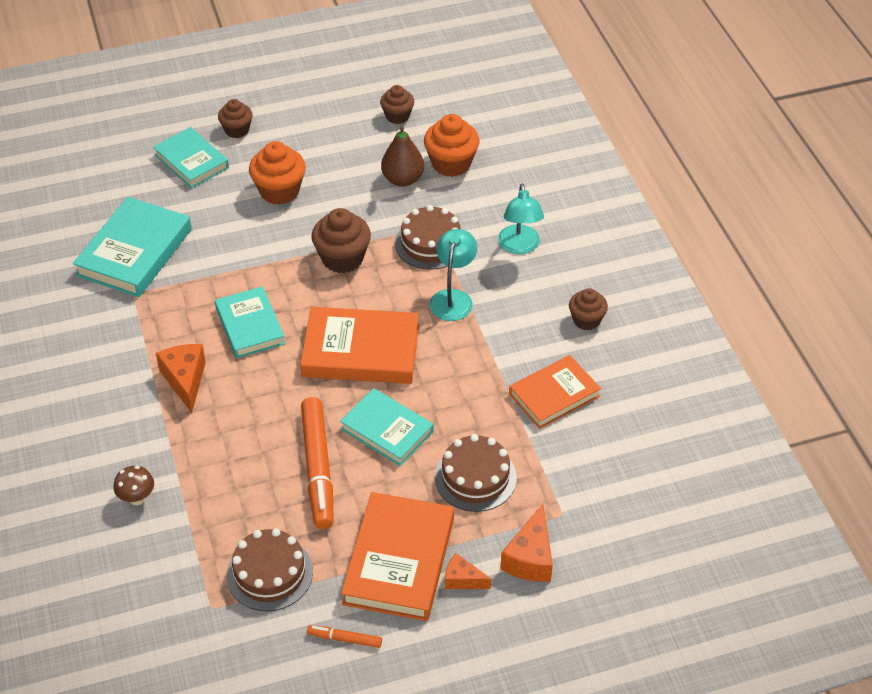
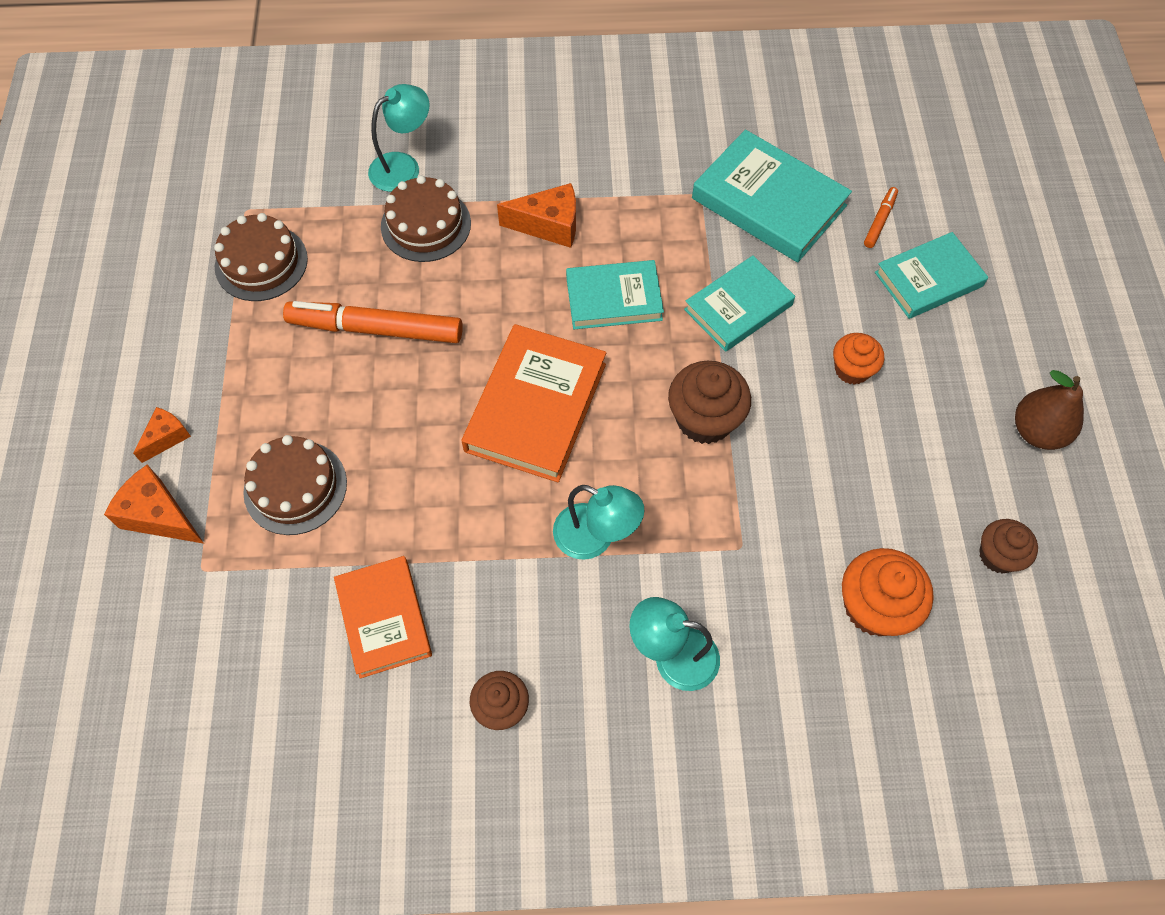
camera: 105 degrees right, 15 degrees up
(137, 498) = (403, 166): brown mushroom -> turquoise lamp
(237, 130) = (988, 340): brown cupcake -> none
(279, 191) = (852, 369): orange cupcake -> orange cupcake, size x0.64
(344, 639) = (153, 313): orange marker -> orange marker (879, 221)
(387, 430) = (402, 409): turquoise book -> turquoise book (738, 307)
(399, 561) = (220, 381): orange book -> none
(402, 179) = (849, 529): brown pear -> brown pear (1037, 431)
(430, 243) = (708, 535): brown cake -> brown cake (426, 225)

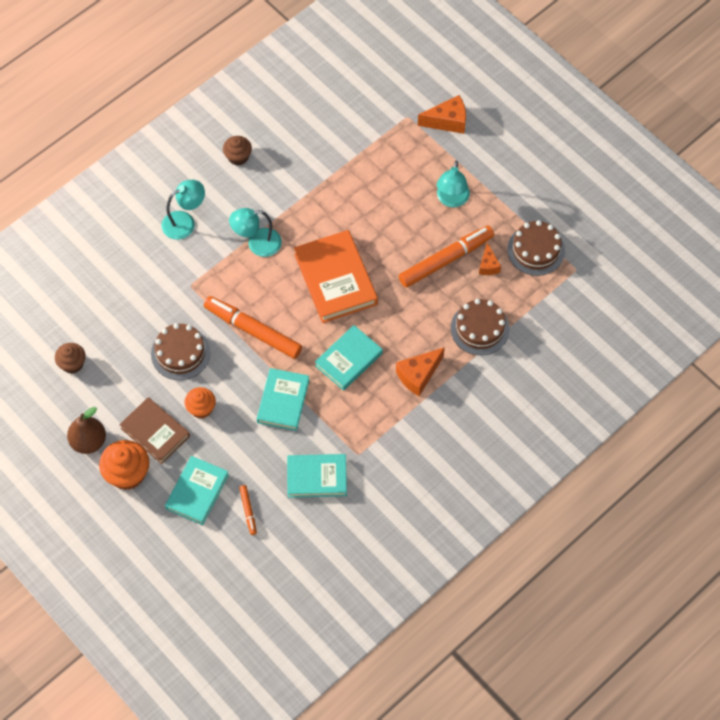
camera: 140 degrees right, 0 degrees up
(166, 437) = (482, 149): orange cheese -> orange cheese (488, 265)
(295, 487) = (405, 171): brown cake -> brown cake (180, 353)
(384, 618) = (315, 153): orange book -> none
(403, 166) = (526, 352): turquoise lamp -> turquoise lamp (451, 200)
(704, 419) = (253, 331): brown cupcake -> orange marker
(768, 202) = (317, 477): turquoise book -> turquoise book, size x0.67
(874, 606) = (114, 302): orange cupcake -> orange cupcake (127, 474)
(935, 382) = (155, 432): none -> brown book

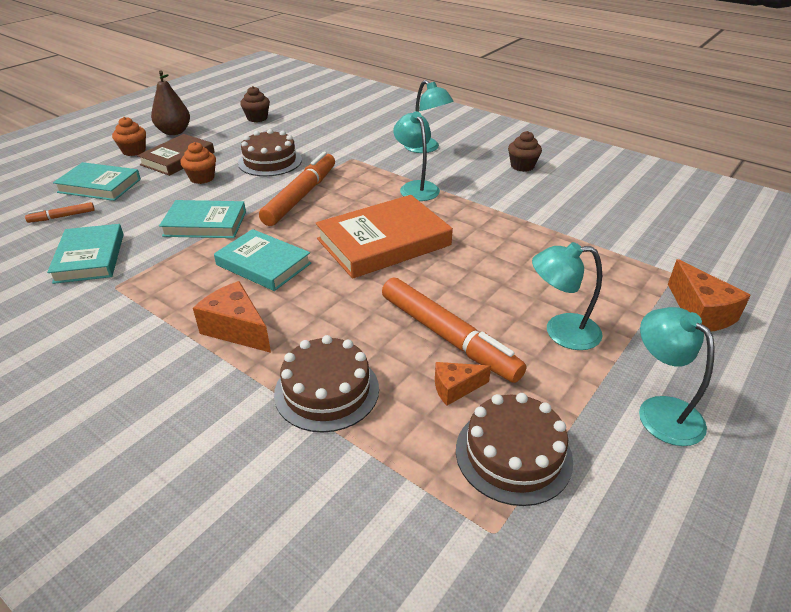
camera: 80 degrees right, 25 degrees down
(127, 474) = (134, 151): orange cupcake -> orange cupcake, size x0.64
(519, 176) = (660, 410): none -> turquoise lamp

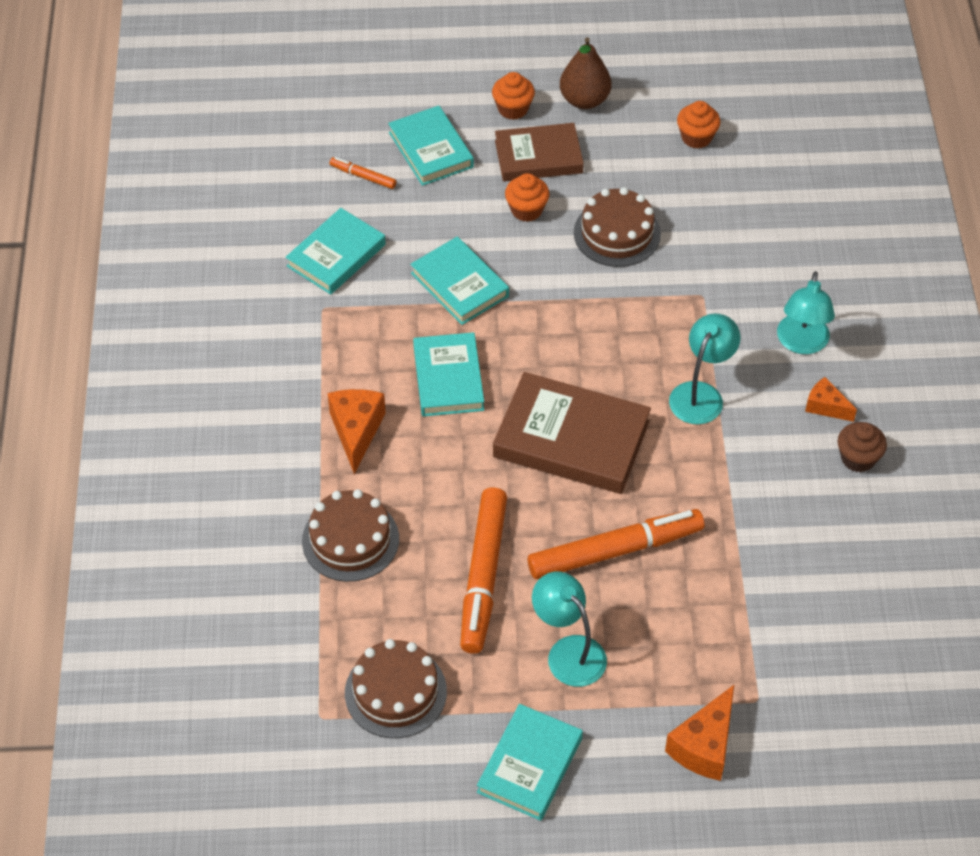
camera: 50 degrees right, 15 degrees up
(257, 118) = (696, 137): brown cupcake -> orange cupcake
(300, 196) = (580, 314): orange marker -> orange marker (615, 550)
(384, 242) = (571, 439): orange book -> brown book
(455, 388) = (428, 618): orange cheese -> orange cheese (825, 406)
(660, 410) = (530, 765): turquoise lamp -> turquoise book

